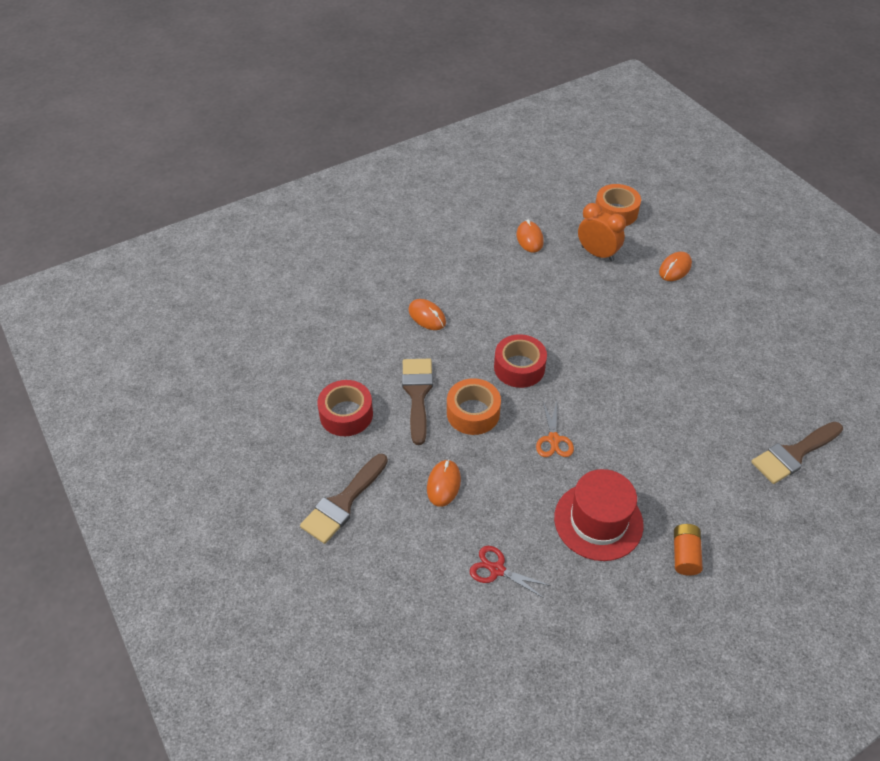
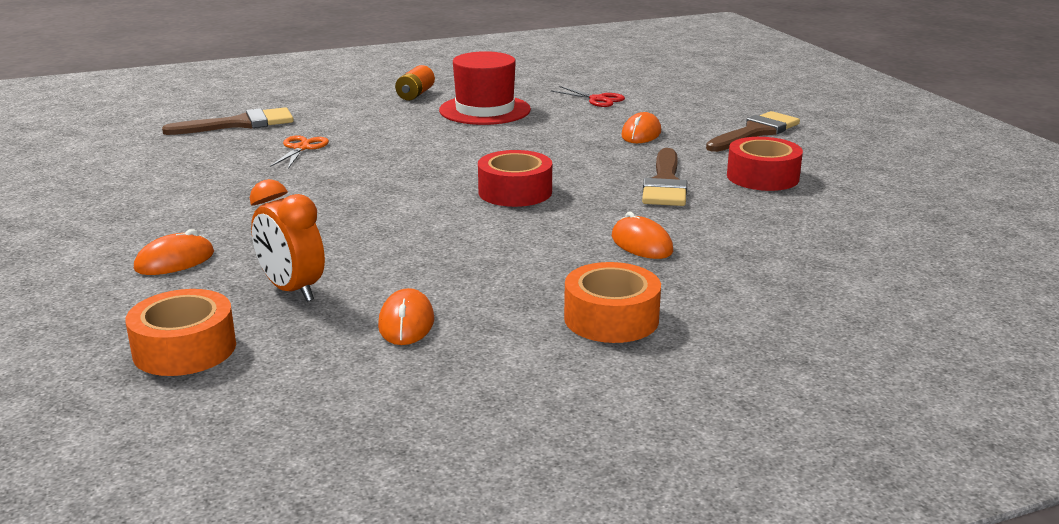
camera: 170 degrees left, 25 degrees down
(473, 413) = (593, 167): orange tape -> orange tape (611, 318)
(553, 439) = (501, 147): orange scissors -> orange scissors (301, 148)

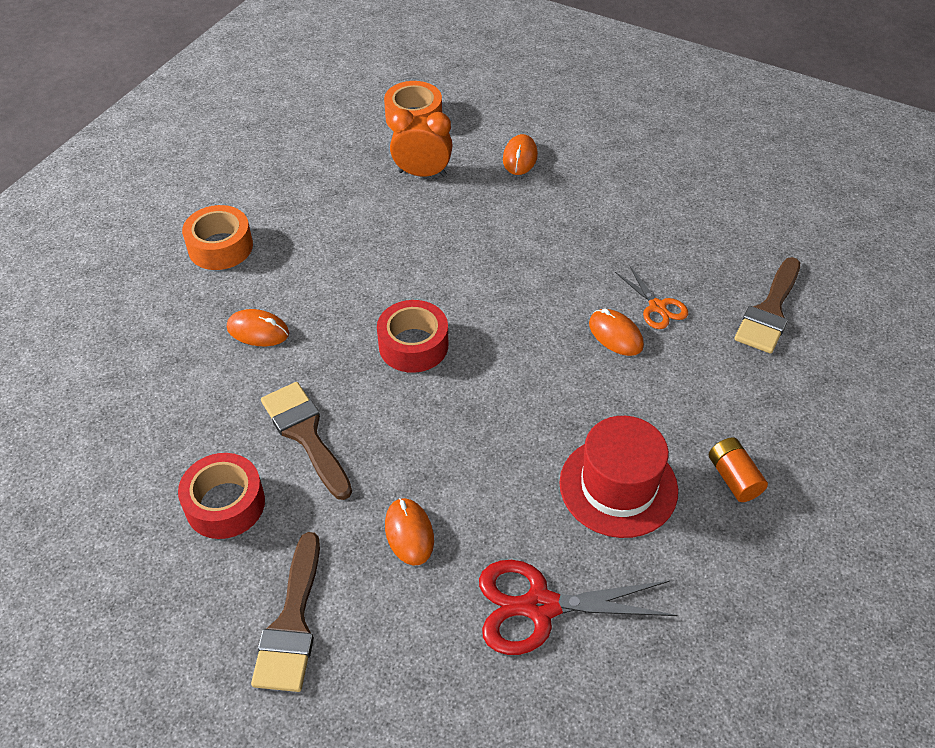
camera: 140 degrees right, 25 degrees up
(406, 323) = (330, 185): orange mouse -> orange mouse (615, 335)
(598, 99) = (540, 606): red scissors -> red scissors, size x1.76

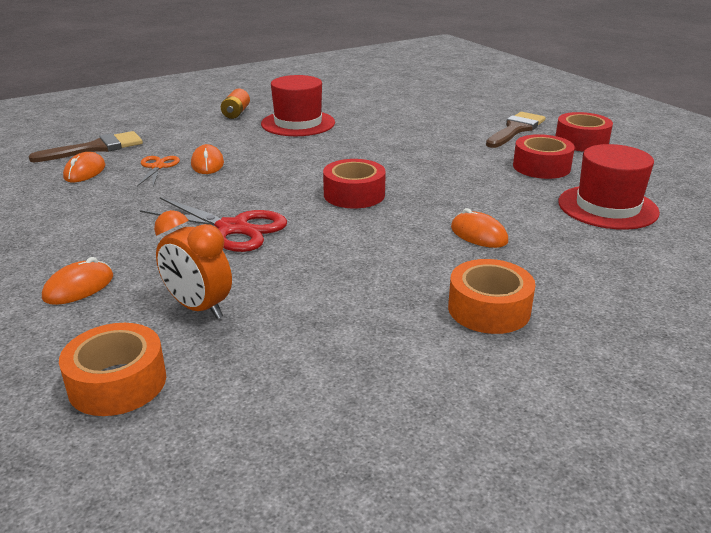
camera: 150 degrees left, 20 degrees down
(133, 436) = (607, 207): none -> red hat
(179, 621) = (581, 142): none -> red tape
(305, 434) = (470, 178): brown brush -> none
(409, 533) = (430, 136): orange mouse -> orange mouse (85, 172)
(540, 606) = (383, 109): red scissors -> red scissors (233, 228)

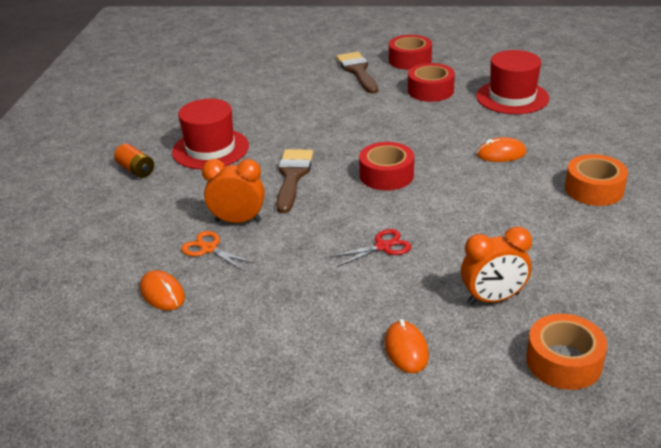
camera: 50 degrees left, 5 degrees up
(96, 148) = (108, 272): brown brush -> brown brush (292, 176)
(207, 164) = (238, 221): orange mouse -> orange clock
(233, 228) = (383, 246): red scissors -> red scissors, size x0.57

